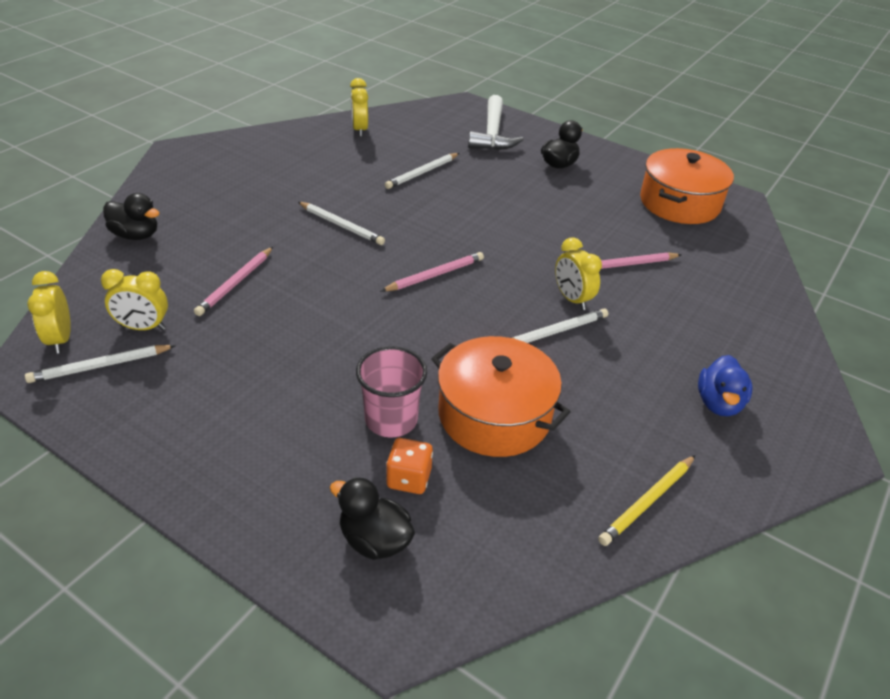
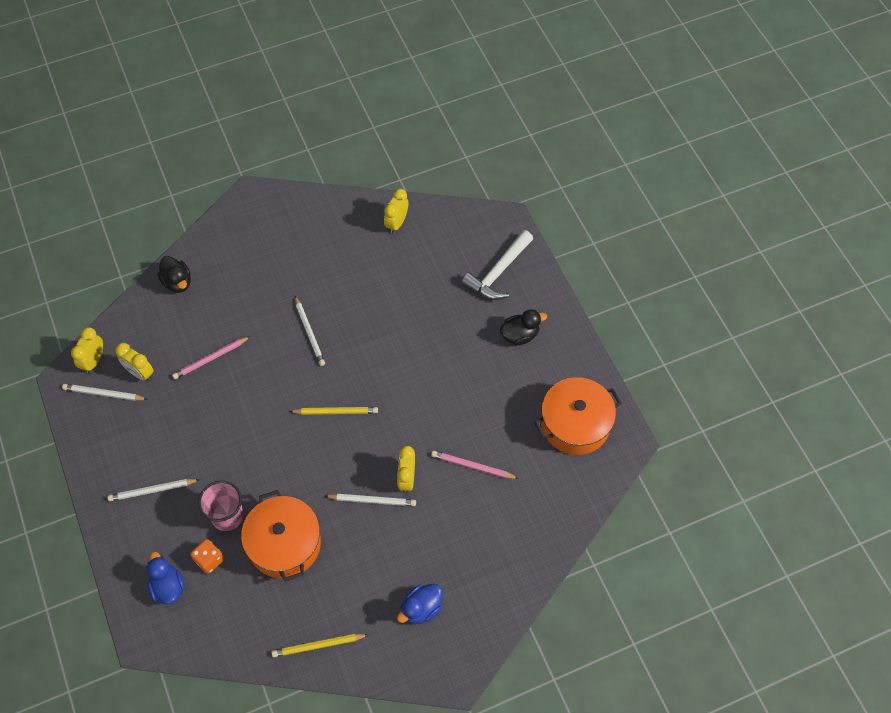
camera: 35 degrees right, 20 degrees up
(374, 540) = (168, 587): black duck -> blue duck
(422, 173) = (406, 298): white pencil -> white pencil (152, 490)
(435, 275) = (335, 412): pink pencil -> yellow pencil

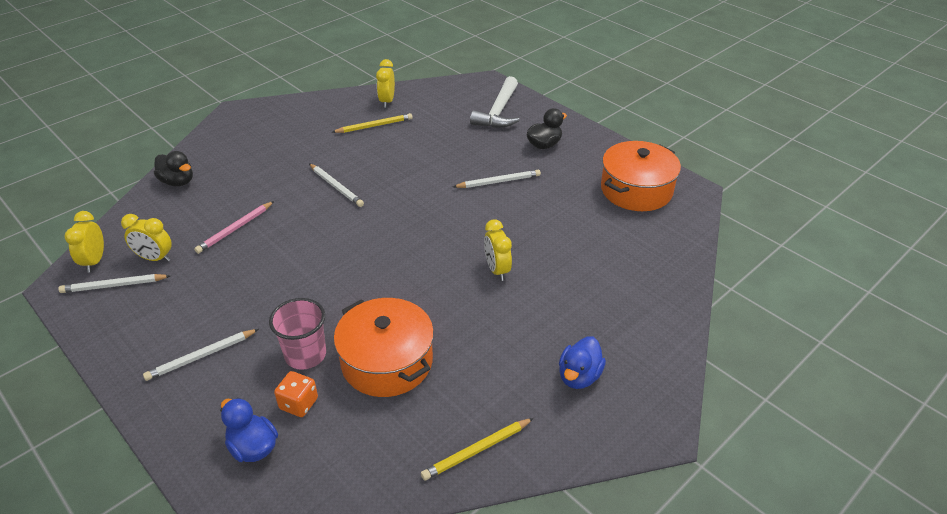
camera: 20 degrees left, 20 degrees down
(335, 412) = (392, 237): yellow pencil -> yellow pencil (374, 126)
(372, 500) = (469, 297): white pencil -> white pencil (498, 181)
(472, 466) = (559, 243): pink pencil -> none

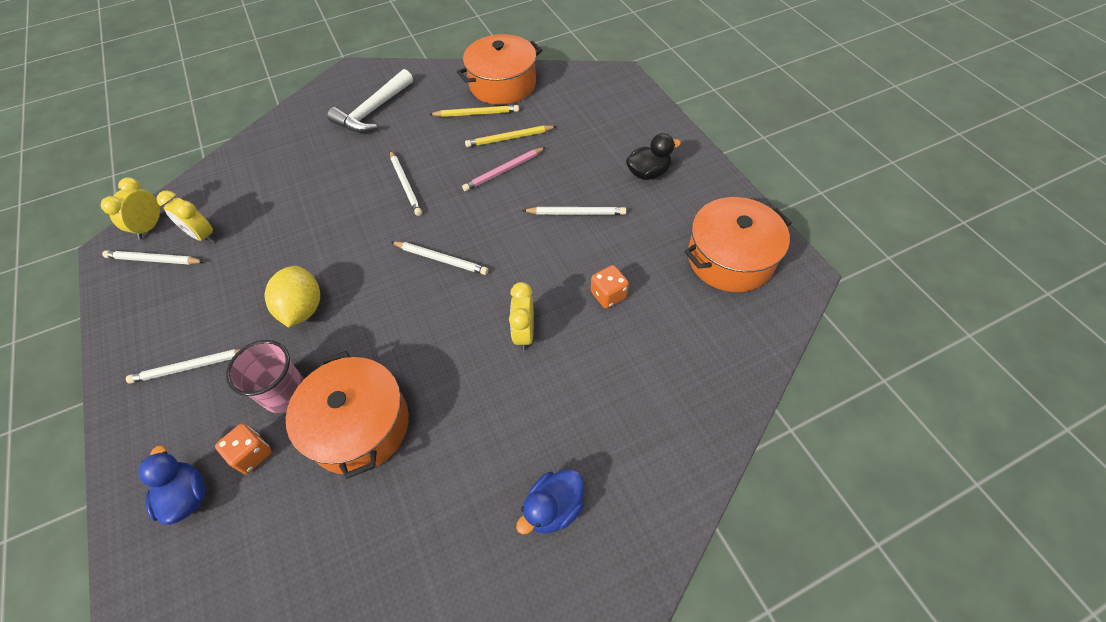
camera: 20 degrees right, 15 degrees up
(178, 182) = (262, 147): black duck -> none
(235, 229) = (288, 217): pink pencil -> pink pencil (504, 171)
(288, 292) = (303, 309): none -> yellow lemon
(387, 101) = (503, 84): yellow clock -> orange pot
(397, 234) = (441, 259): none -> white pencil
(477, 450) = (399, 576): yellow pencil -> yellow pencil (509, 138)
(498, 112) = (615, 118): white hammer -> white hammer (373, 111)
(553, 231) = (608, 295): none -> orange dice

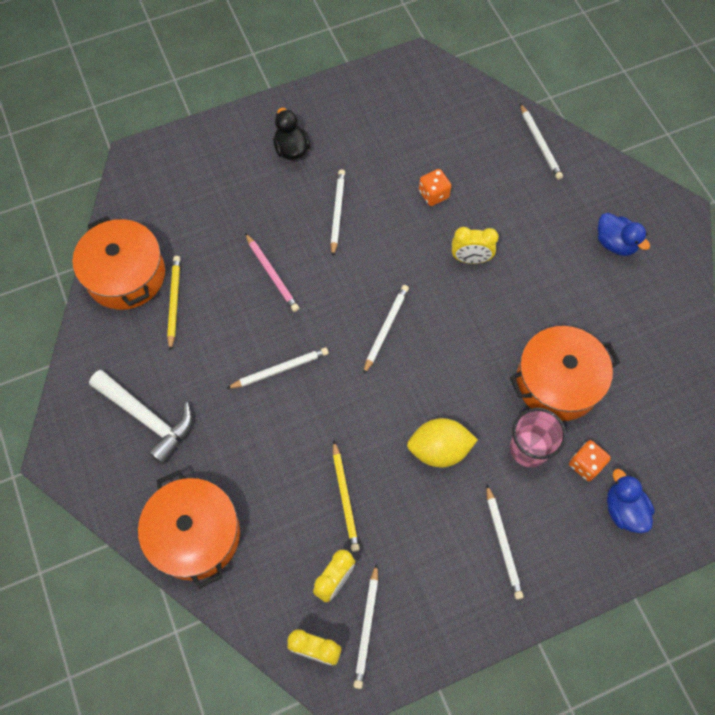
camera: 90 degrees left, 10 degrees up
(187, 496) = (623, 509): blue duck -> blue duck turned 90 degrees clockwise
(509, 138) = (222, 268): yellow pencil -> yellow pencil (345, 497)
(704, 412) = (540, 143): none -> white pencil
(730, 258) = (400, 103): orange pot -> orange pot (195, 534)

